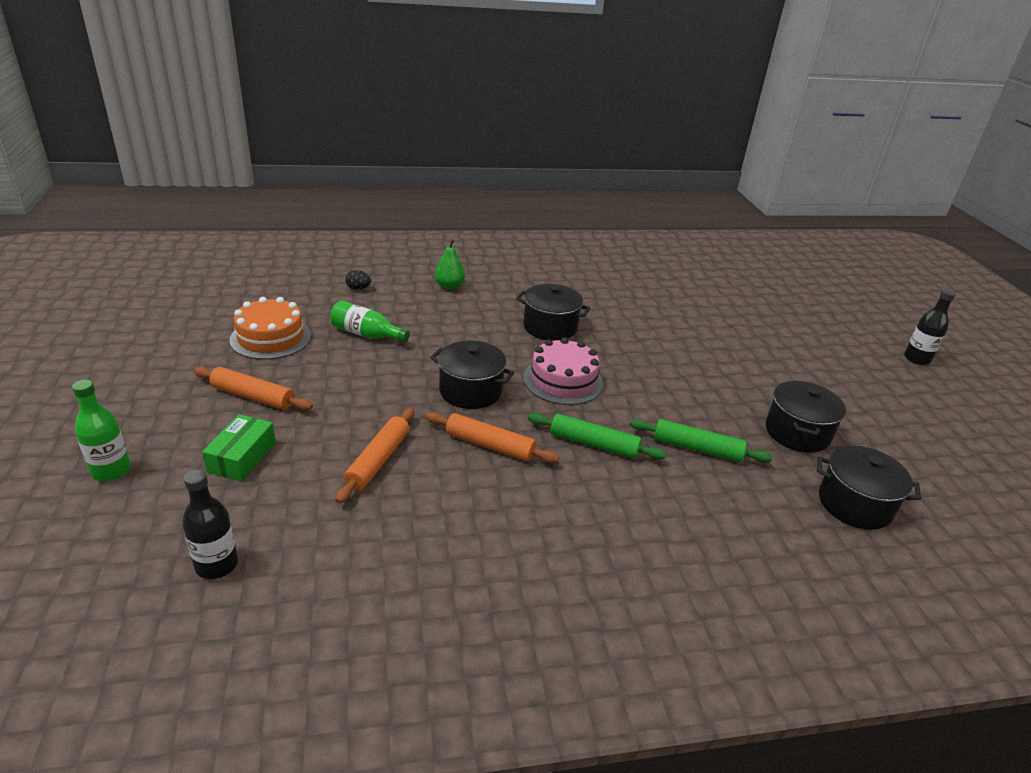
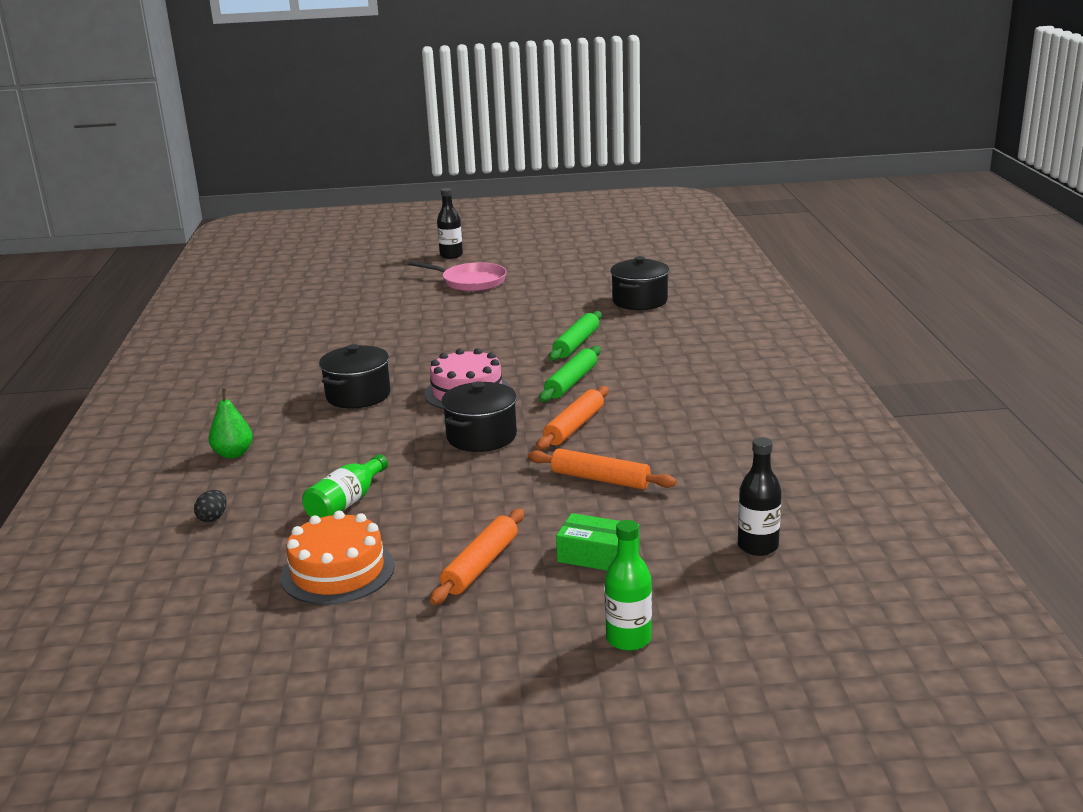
camera: 80 degrees left, 10 degrees down
(797, 433) = (554, 308): black pot -> none
(844, 374) = (470, 282): none -> pink pan

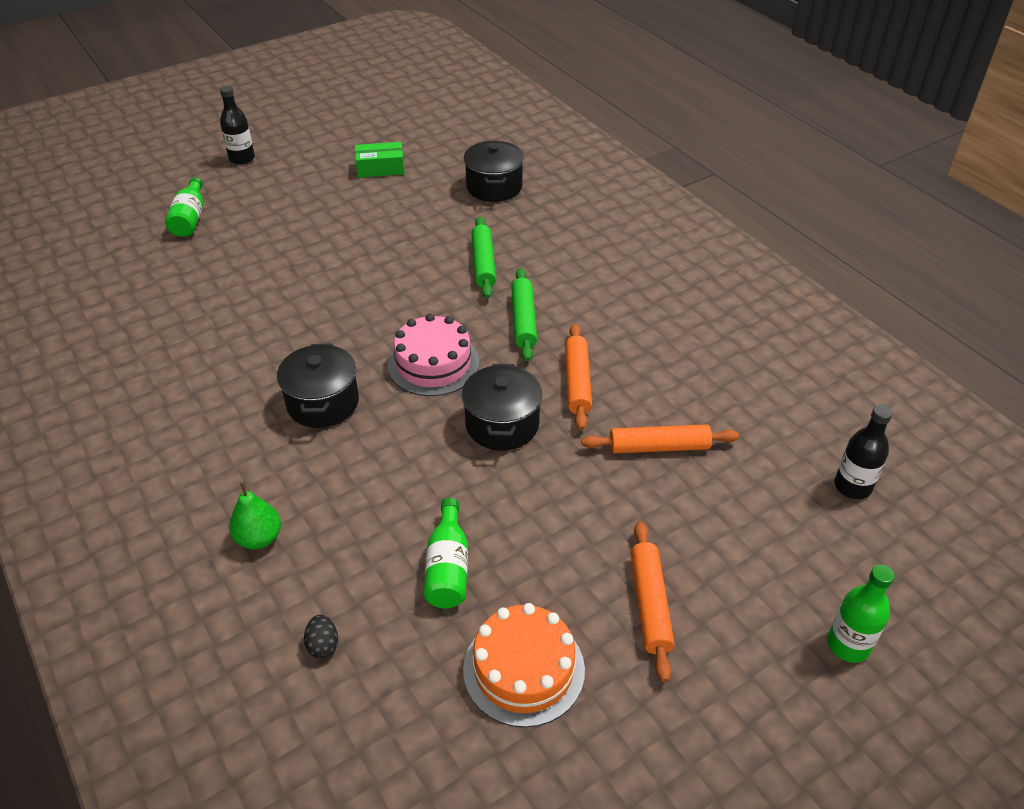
camera: 30 degrees left, 20 degrees up
(376, 282) = (190, 218): none -> green bottle
(470, 282) = (298, 196): pink pan -> none
(598, 556) = (739, 550): green box -> green box (380, 168)

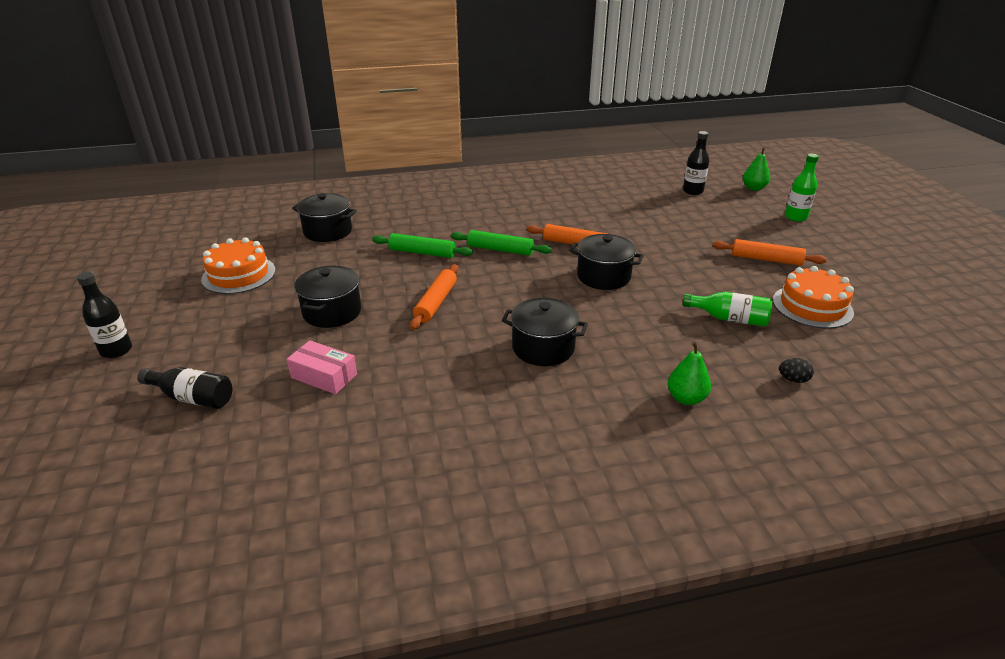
camera: 70 degrees left, 10 degrees down
(190, 218) = (192, 398): green bottle -> black bottle
(235, 273) = (324, 376): none -> pink box
(338, 243) = (332, 312): none -> black pot
(380, 168) = (239, 275): green box -> orange cake
(433, 364) = (525, 292): pink cake -> none
(659, 447) = (645, 231): orange rolling pin -> orange rolling pin (436, 302)
(937, 574) = (753, 188): none -> green pear

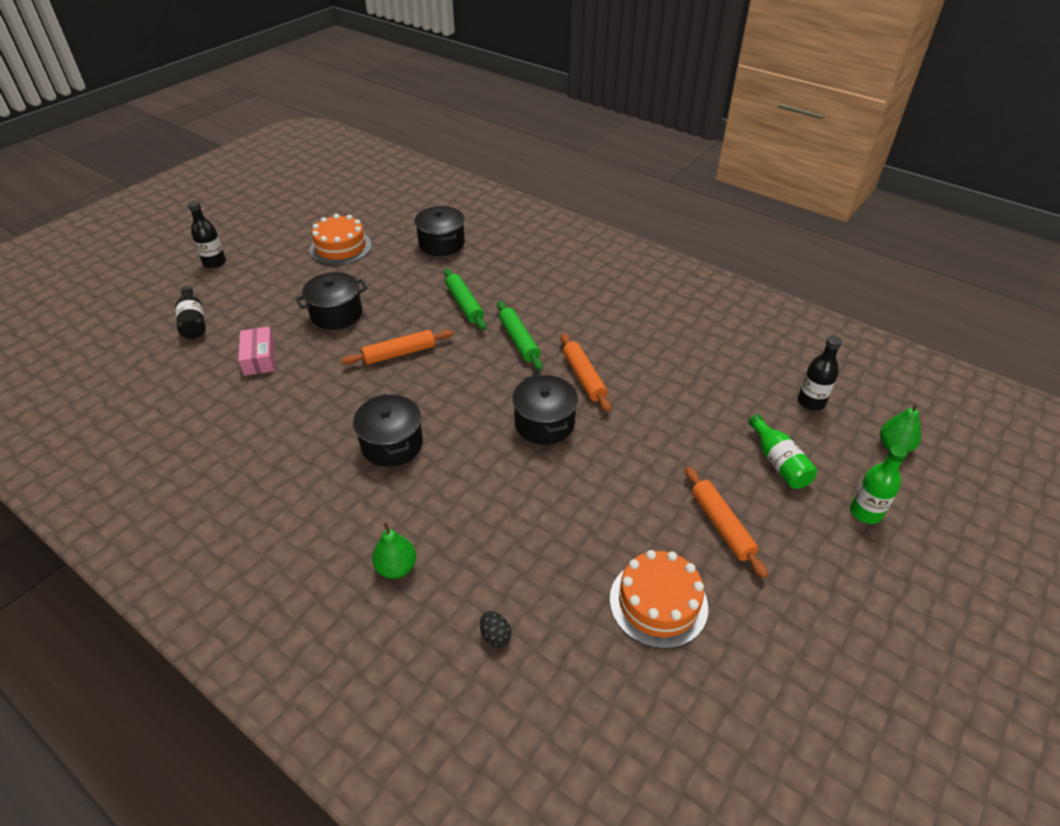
camera: 50 degrees right, 10 degrees up
(729, 319) = (561, 544): green bottle -> green bottle (778, 462)

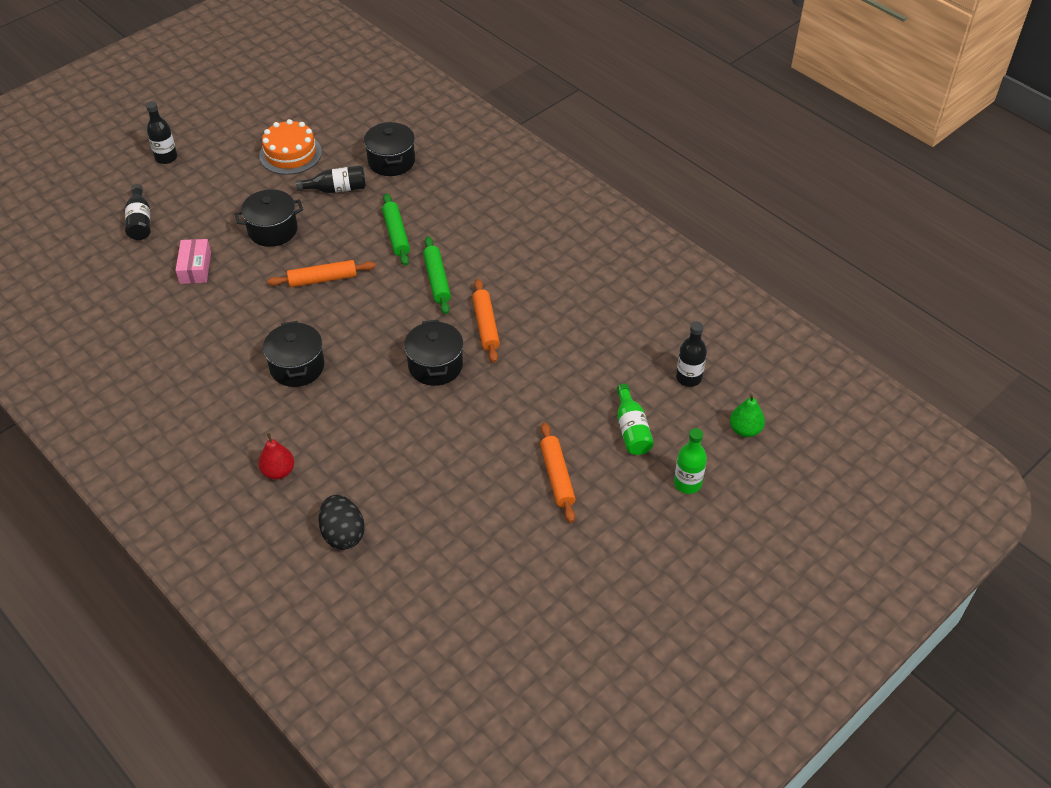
camera: 10 degrees right, 5 degrees up
(394, 272) = (337, 189): none -> black bottle
(396, 567) = (278, 471): green pear -> red pear
(495, 636) = (343, 534): black egg -> black egg, size x1.94
(658, 602) = (480, 529): orange cake -> none

